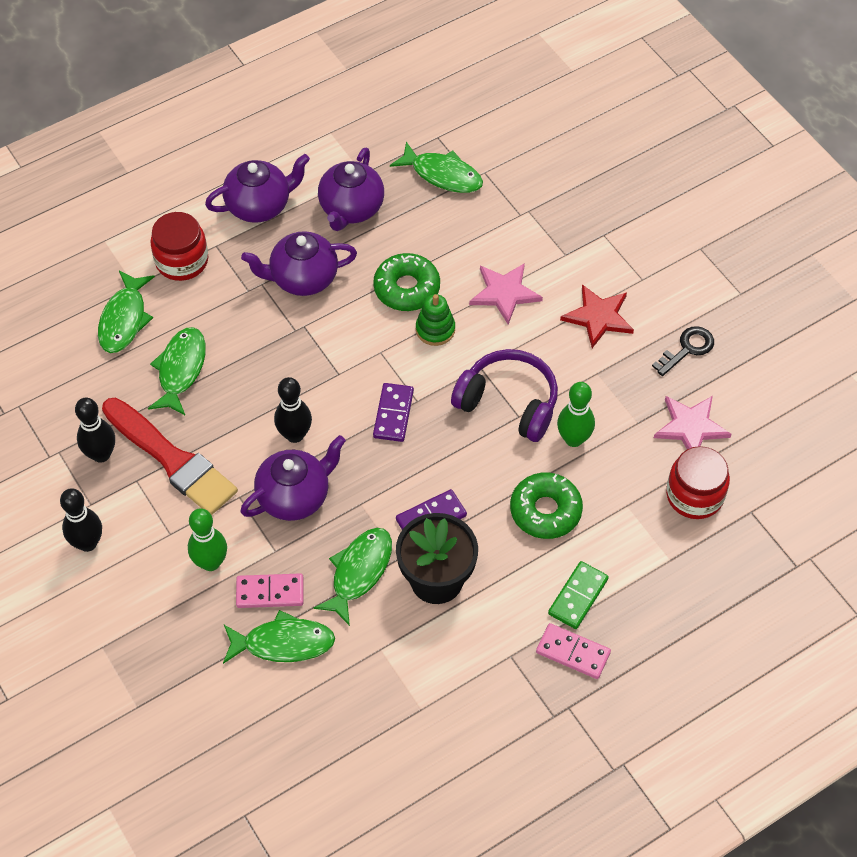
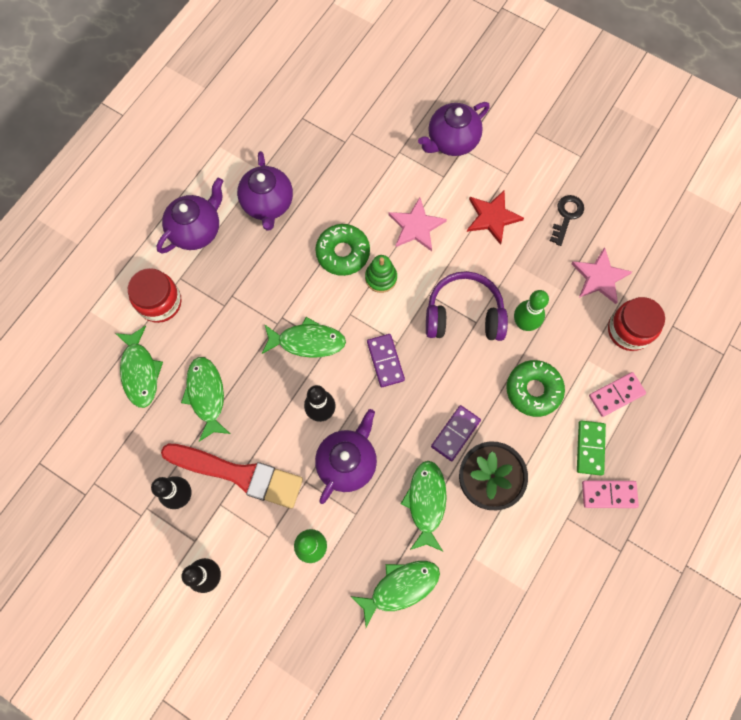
camera: 25 degrees left, 15 degrees up
(270, 592) = (369, 550): pink domino -> pink domino (616, 395)
(302, 278) = (261, 278): purple teapot -> purple teapot (451, 141)
(442, 175) = (322, 148): green fish -> green fish (307, 341)

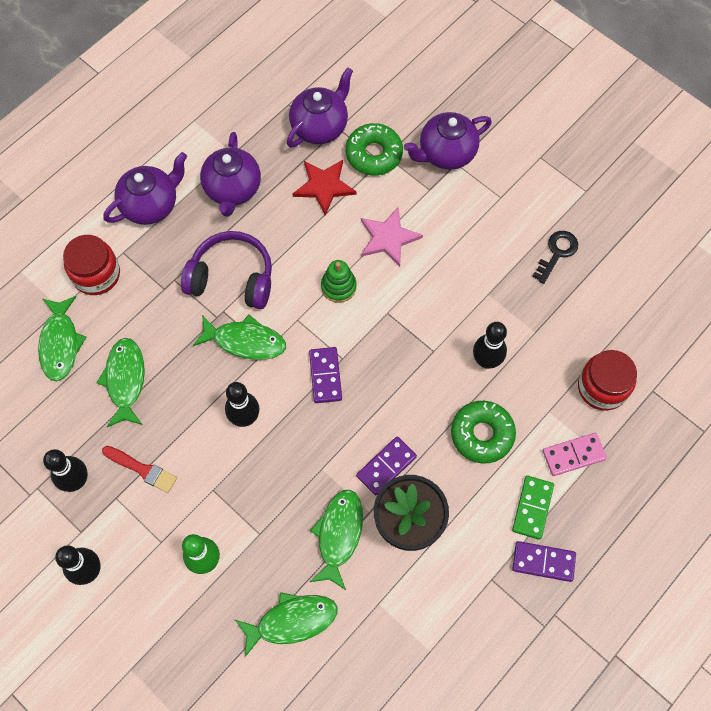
camera: 10 degrees right, 5 degrees down
(238, 474) = (142, 469): red brush -> red brush, size x0.52
(343, 253) = (303, 253): green donut -> green donut (374, 154)
(347, 462) = (262, 477): purple teapot -> purple teapot (320, 126)
(464, 315) = (421, 341): purple headphones -> purple headphones (232, 278)
(492, 217) = (474, 241): red star -> red star (324, 186)
(524, 323) = (486, 361): green bowling pin -> black bowling pin
(599, 277) = (580, 325): pink star -> none
(609, 494) = (543, 561): pink domino -> purple domino

